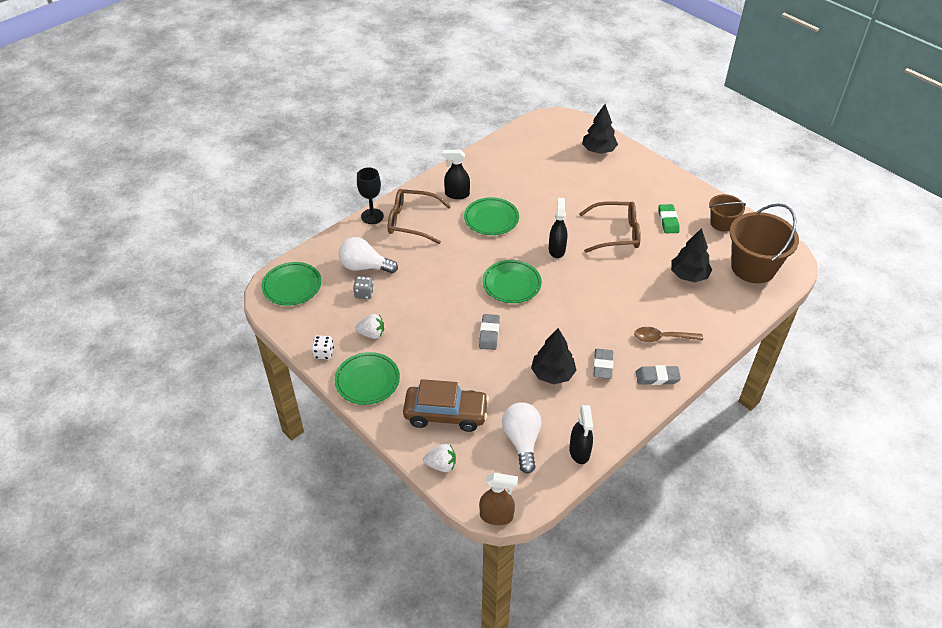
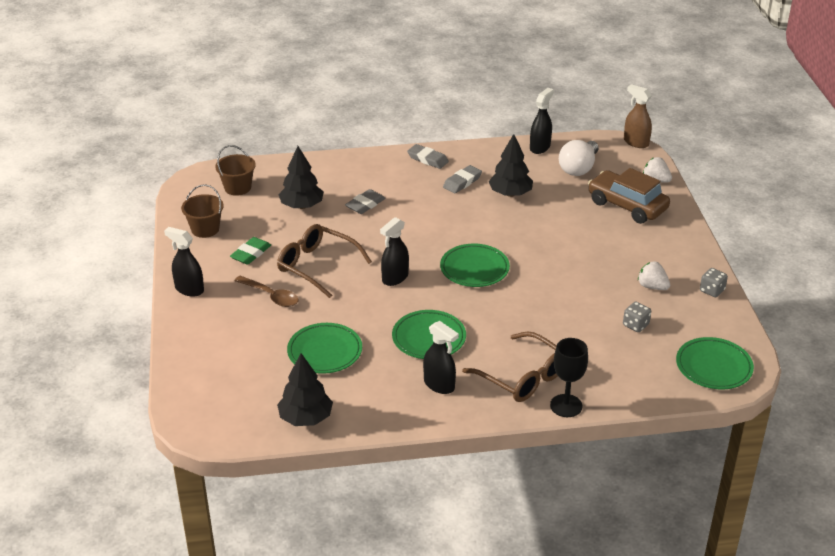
camera: 145 degrees left, 10 degrees down
(324, 353) = (712, 291): white dice -> grey dice
(365, 267) = (616, 351): white light bulb -> none
(367, 381) = (681, 253): green plate -> green plate (325, 352)
(489, 334) = (537, 241): grey eraser -> grey eraser (365, 204)
(598, 150) = (211, 358): black tree -> black tree (306, 418)
(662, 338) = (389, 178): brown spoon -> brown spoon (271, 296)
(668, 180) = (189, 289): none -> black spray bottle
(753, 267) = (237, 188): brown bucket -> brown bucket, size x0.55

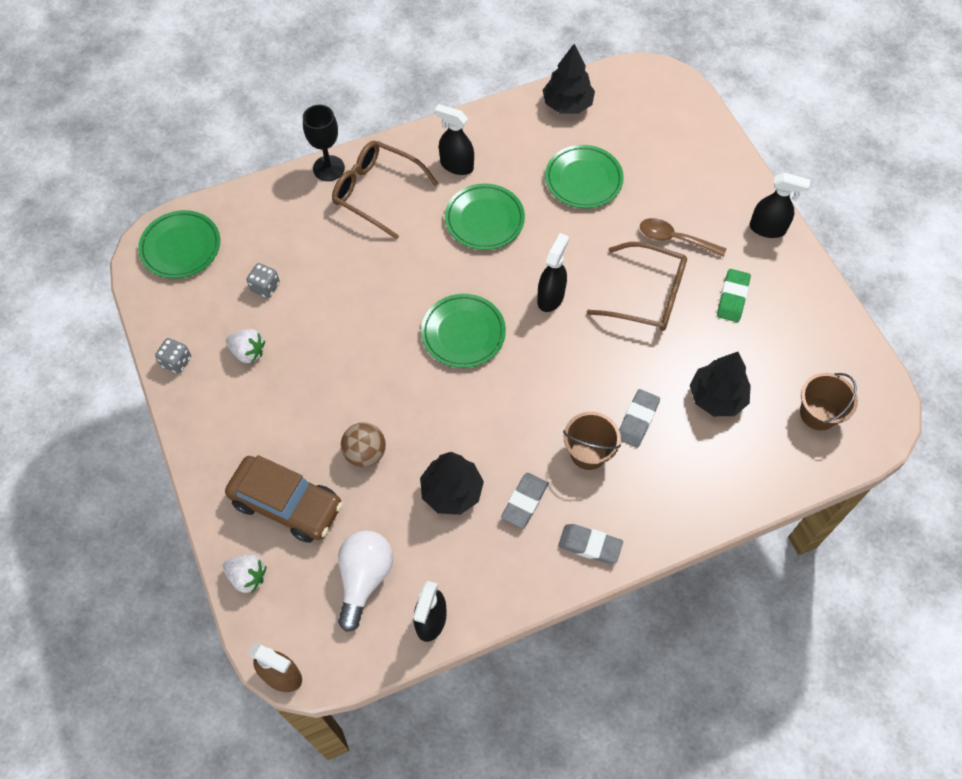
camera: 165 degrees right, 25 degrees up
(205, 229) = (810, 325): brown bucket -> brown bucket (588, 452)
(567, 220) = (365, 453): none -> brown ball

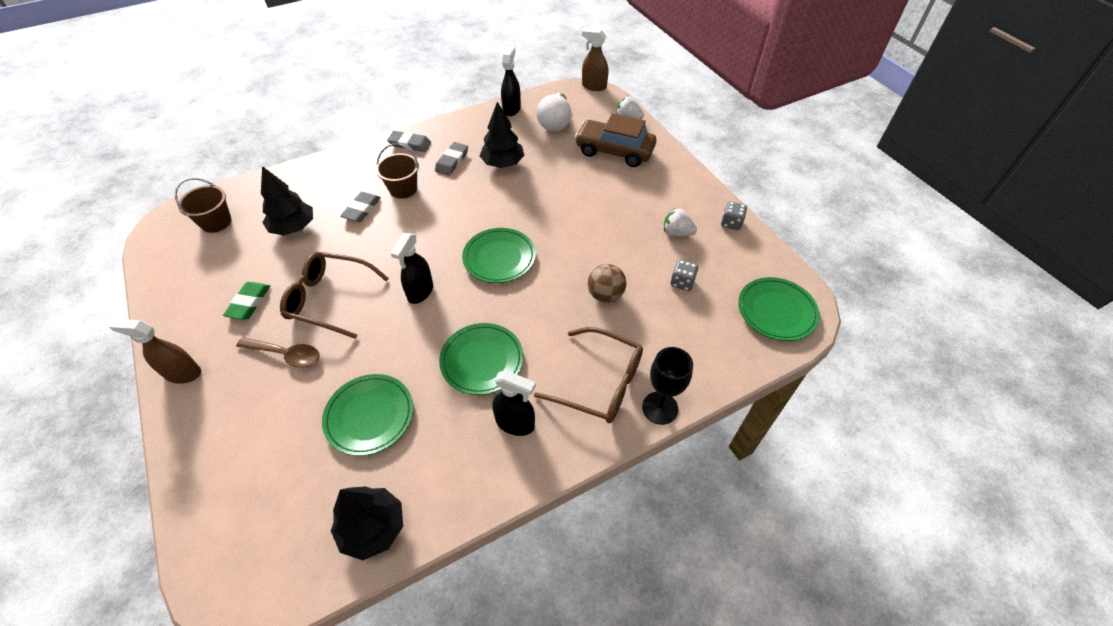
camera: 175 degrees right, 10 degrees down
(365, 453) = (567, 179): brown ball -> brown ball (605, 295)
(767, 229) = (182, 373): black spray bottle -> brown spray bottle

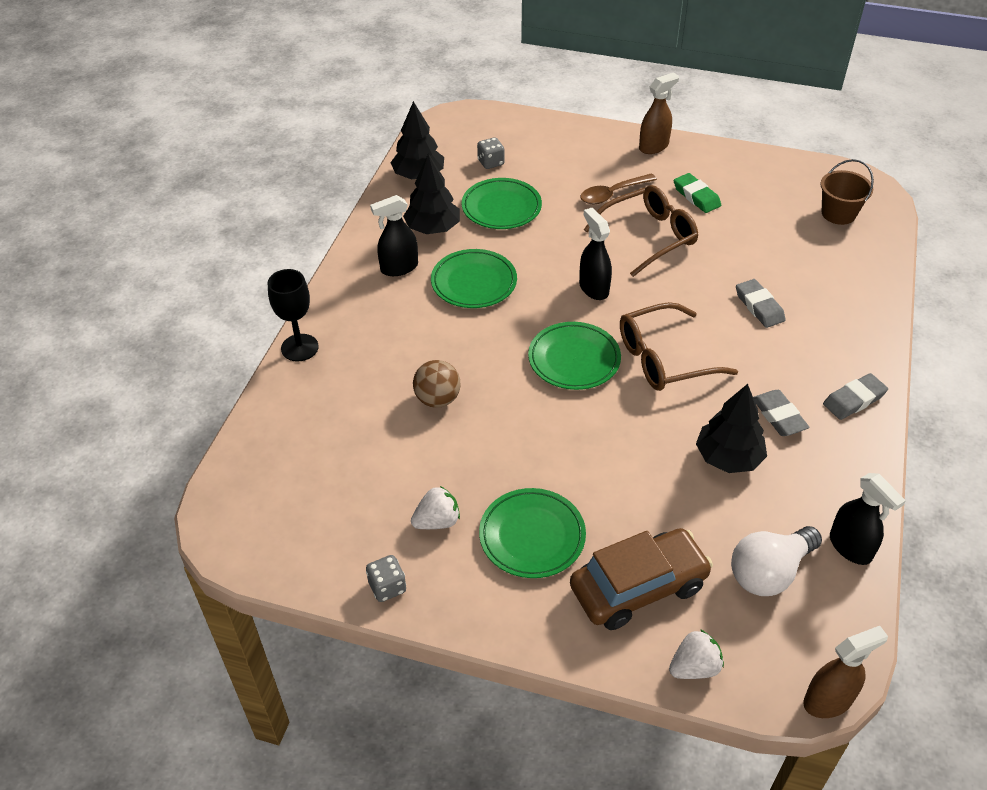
camera: 135 degrees right, 5 degrees down
(293, 227) = (777, 254): black tree -> black tree (433, 228)
(403, 189) = (764, 351): brown bucket -> none
(555, 122) = (769, 572): white light bulb -> white light bulb turned 90 degrees counterclockwise
(600, 383) = (365, 331): brown glasses -> brown glasses (664, 358)
(682, 282) = (377, 466): grey dice -> grey dice (491, 162)
(776, 311) = (255, 506): green plate -> green plate (532, 536)

